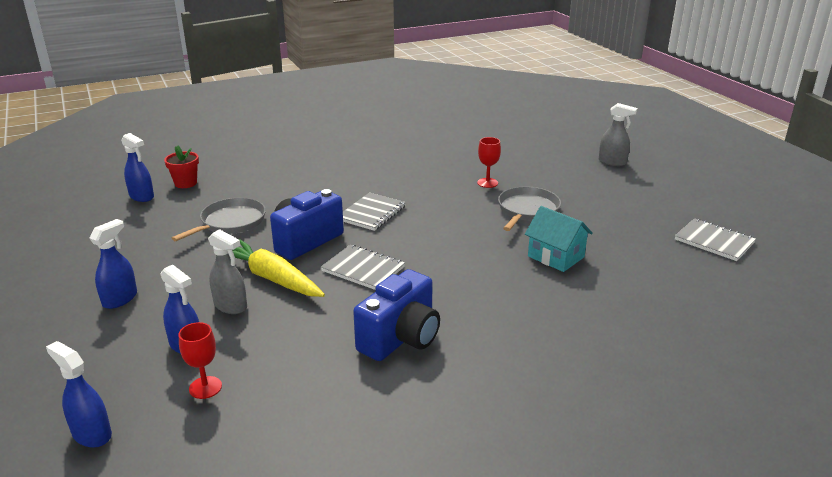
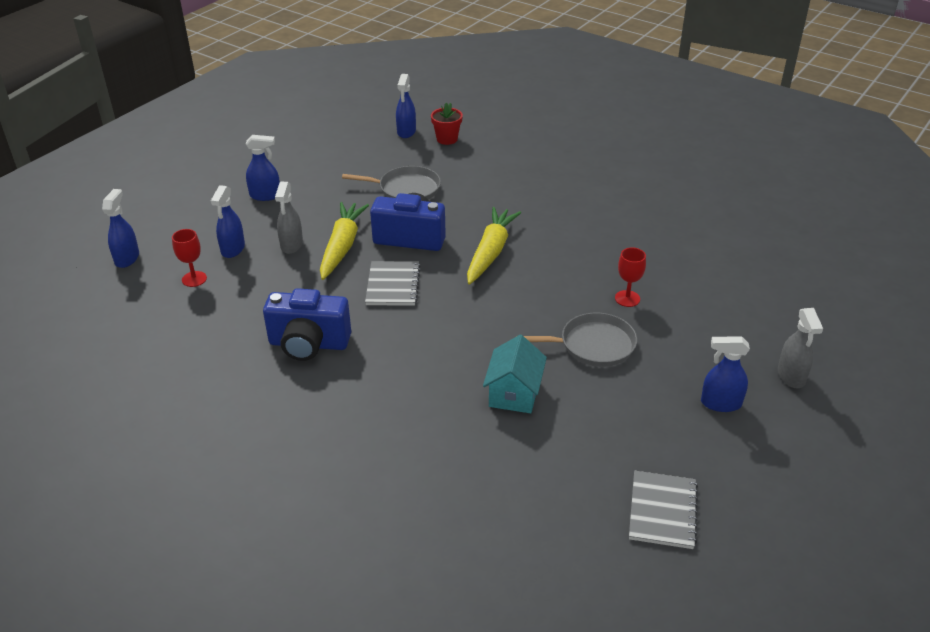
camera: 60 degrees right, 10 degrees up
(371, 213) = (490, 252): grey notebook -> yellow carrot
(622, 190) = (720, 403): none -> blue spray bottle

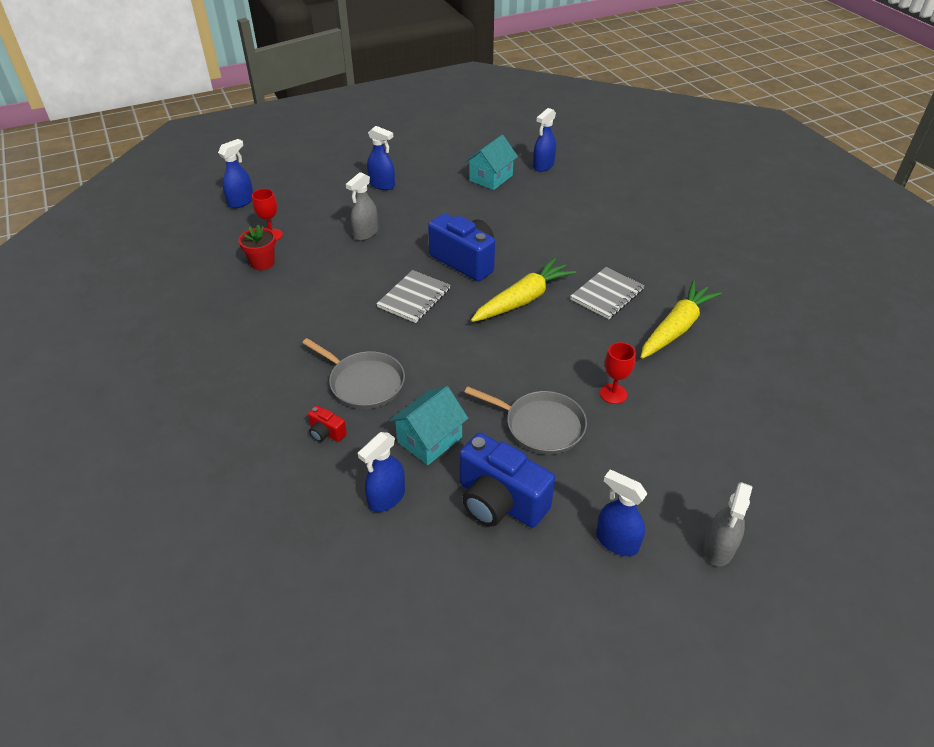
camera: 30 degrees right, 5 degrees up
(233, 249) = (319, 221): blue spray bottle -> blue spray bottle (386, 498)
(309, 344) = (305, 322): blue camera -> blue camera (500, 502)
(342, 246) = (403, 249): yellow carrot -> yellow carrot (676, 328)
(367, 157) = (491, 178): none -> turquoise house
(406, 189) = (499, 217): grey pan -> grey pan (364, 383)
(420, 426) = (326, 433): none -> red camera
(447, 139) = (573, 183): red flower pot -> red flower pot (262, 263)
(662, 511) = (463, 622): grey notebook -> grey notebook (606, 294)

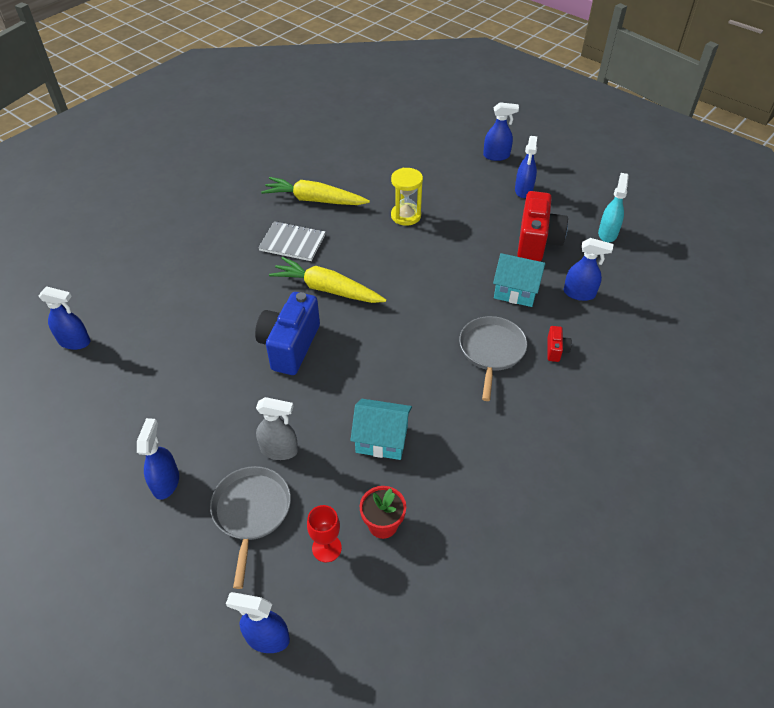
camera: 115 degrees left, 5 degrees up
(414, 298) = (366, 362): grey notebook -> none
(471, 597) = (607, 233): none -> turquoise spray bottle
(491, 178) = (116, 379): turquoise house -> turquoise house (381, 439)
(500, 502) = (537, 242): blue camera -> red camera
(540, 425) = (461, 241): grey pan -> grey pan (251, 512)
(613, 394) = (406, 216): red goblet -> yellow hourglass
(718, 548) = (496, 156): grey spray bottle -> blue spray bottle

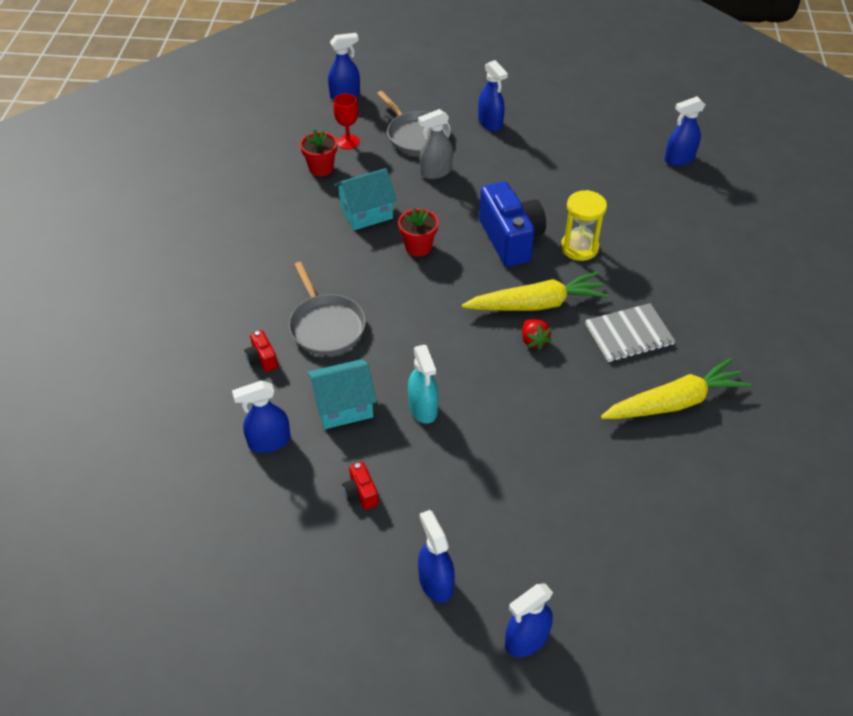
camera: 145 degrees right, 0 degrees up
(355, 268) = (533, 340): none -> red strawberry
(367, 379) = (418, 247): none -> red flower pot
(406, 216) = (548, 441): yellow hourglass -> yellow hourglass (579, 248)
(537, 242) = (360, 493): red camera -> red camera, size x0.44
(607, 233) = (274, 563): turquoise spray bottle -> turquoise spray bottle (423, 408)

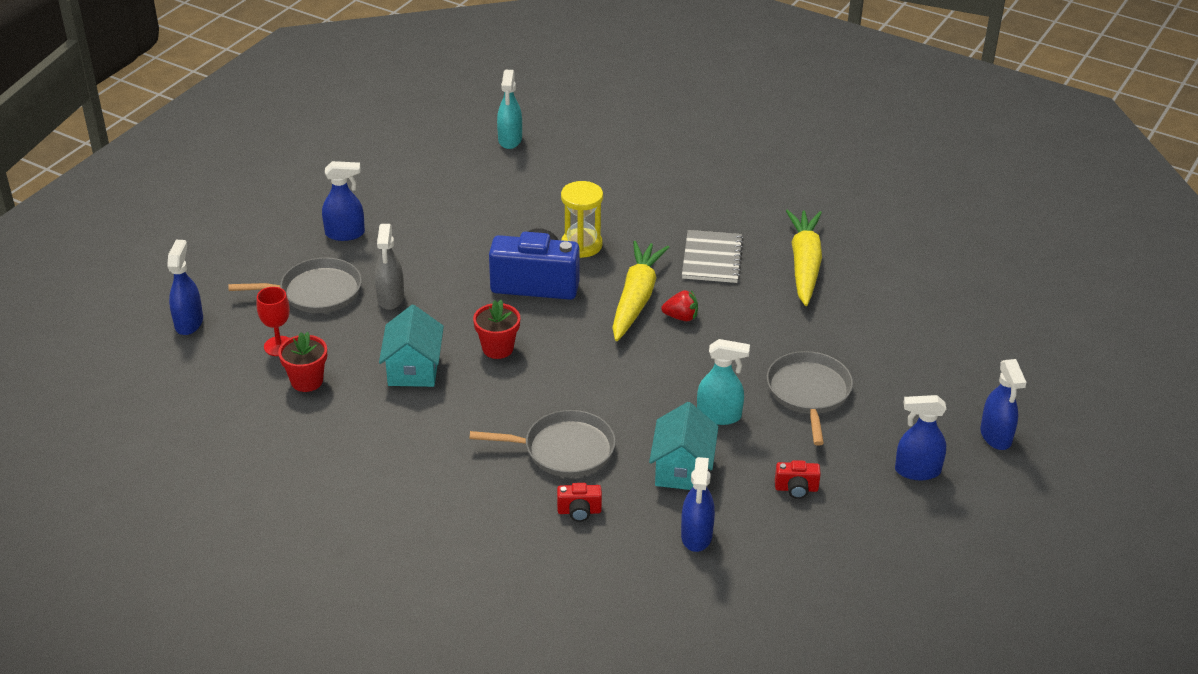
camera: 65 degrees left, 10 degrees down
(493, 463) = (809, 393): none -> grey pan
(679, 159) = (510, 140): blue spray bottle -> turquoise spray bottle

